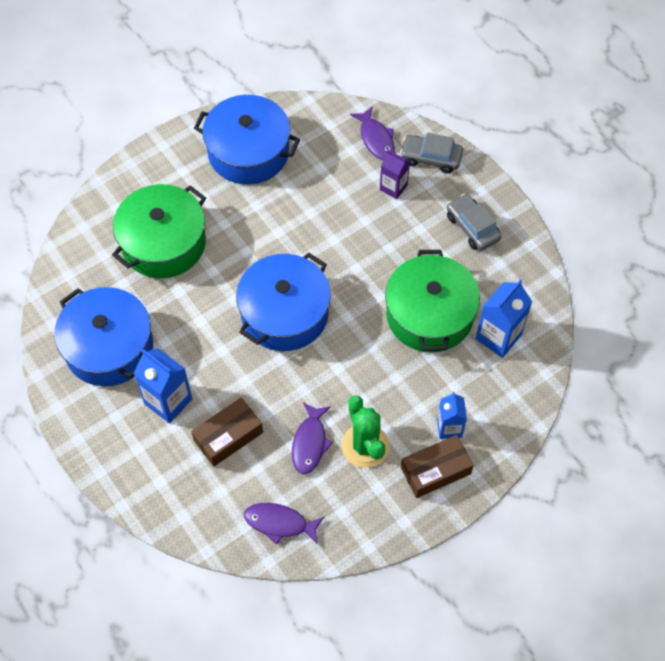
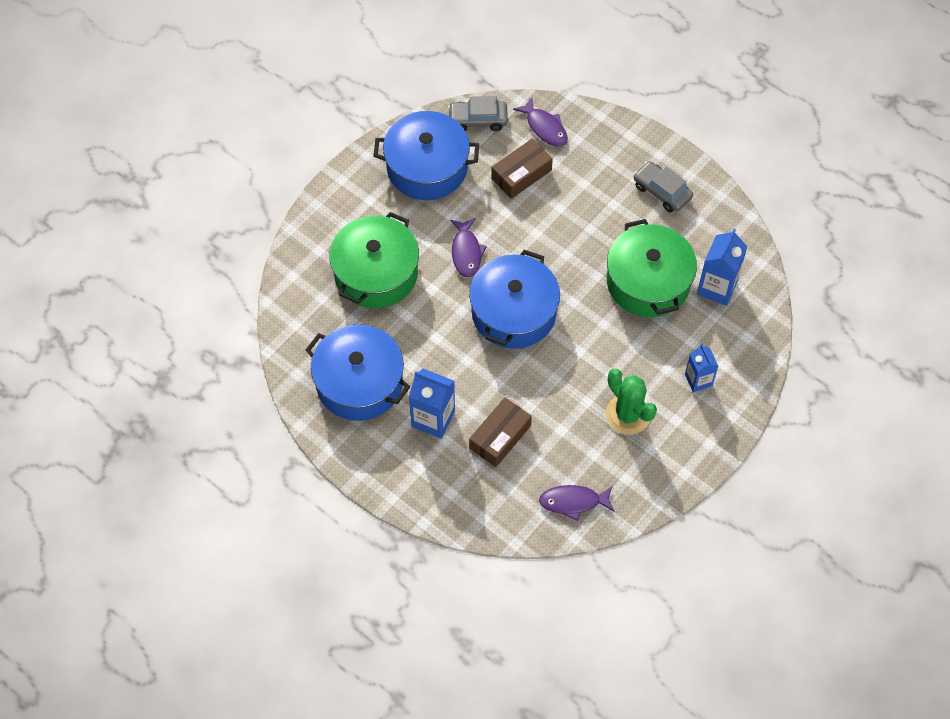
camera: 15 degrees left, 0 degrees up
(310, 443) = (577, 424): purple fish -> purple fish (466, 252)
(393, 187) = (576, 170): purple carton -> none
(430, 158) = (602, 134): grey car -> grey car (478, 120)
(435, 470) = (698, 421): brown box -> brown box (521, 174)

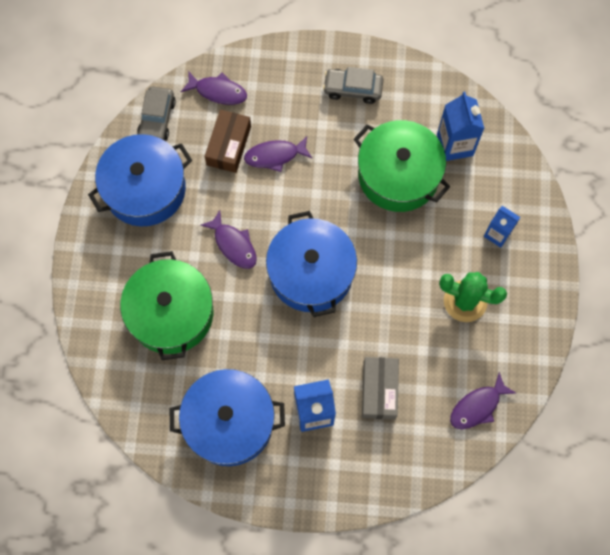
camera: 35 degrees left, 10 degrees up
(478, 120) = (157, 119): grey car -> grey car turned 45 degrees counterclockwise
(500, 437) = (379, 390): brown box -> grey box
(554, 205) = (275, 156): none -> purple fish

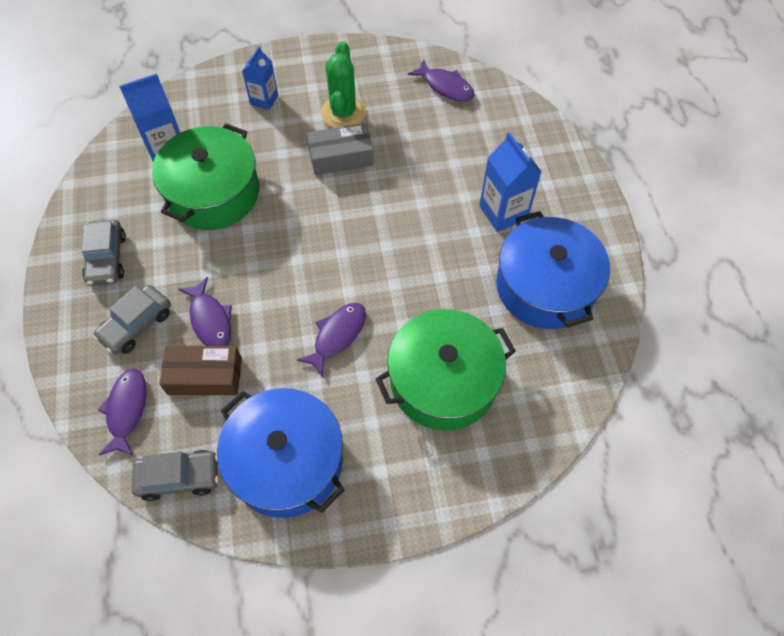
camera: 105 degrees left, 10 degrees down
(286, 104) = (136, 325): none -> grey car
(311, 273) = (350, 249): blue pot -> none
(379, 390) = (459, 163): grey box -> grey box (341, 157)

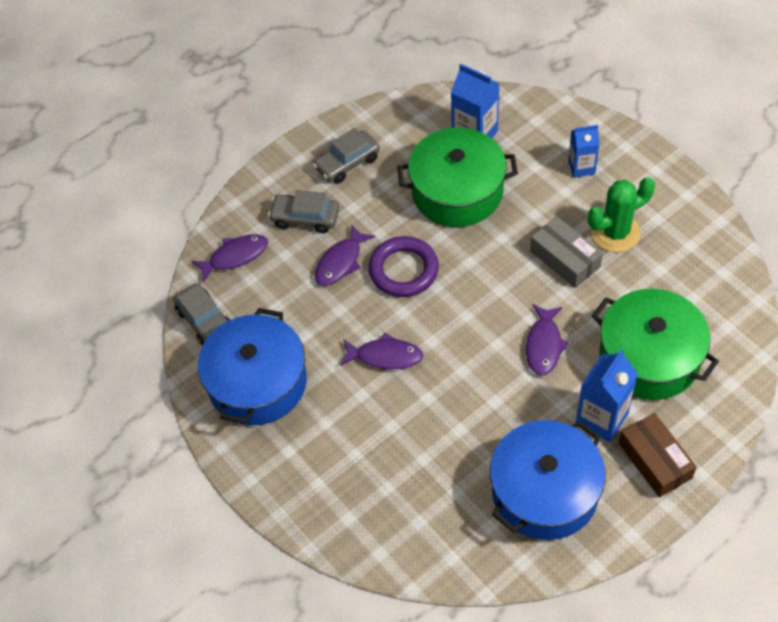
camera: 65 degrees right, 5 degrees down
(205, 376) = (292, 288): brown box -> brown box (655, 461)
(260, 274) = (403, 270): none -> purple ring
(443, 381) = (395, 456): green pot -> green pot (649, 357)
(445, 86) = (716, 296): purple fish -> purple fish (544, 345)

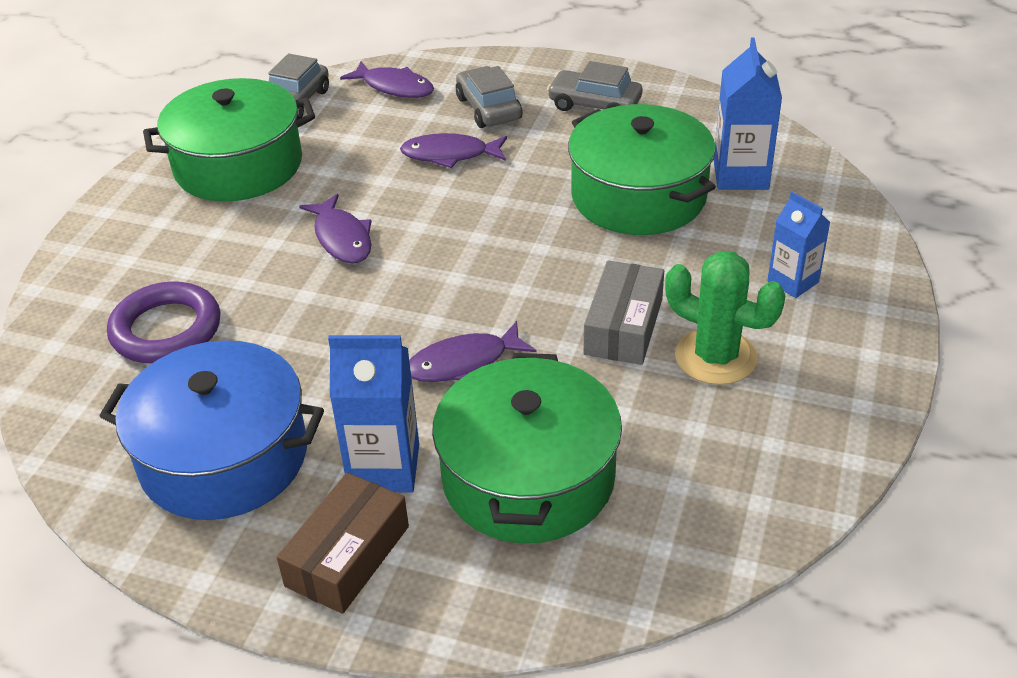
camera: 55 degrees right, 15 degrees down
(257, 382) = (238, 165): blue pot -> green pot
(403, 270) = (480, 202): purple ring -> purple ring (166, 330)

